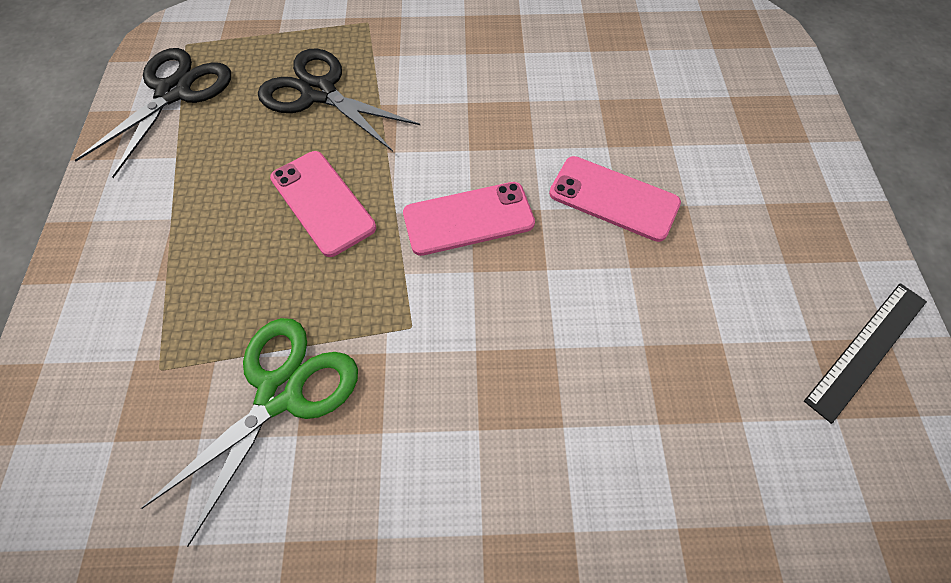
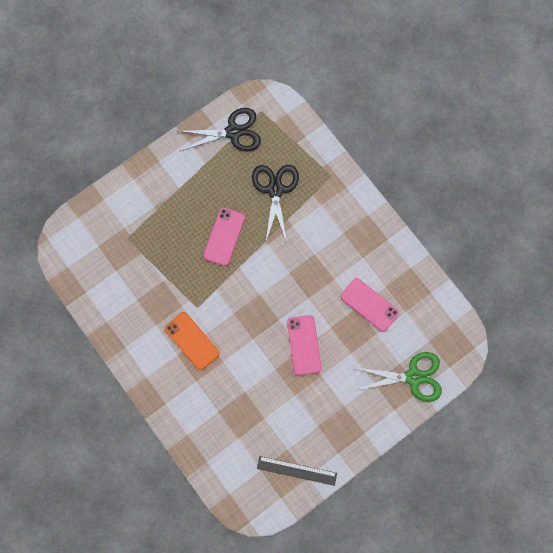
camera: 55 degrees right, 15 degrees up
(280, 393) = (146, 283): green scissors -> green scissors (413, 377)
(468, 218) = (255, 296): pink phone -> pink phone (369, 304)
(470, 379) = (192, 341): none -> orange phone

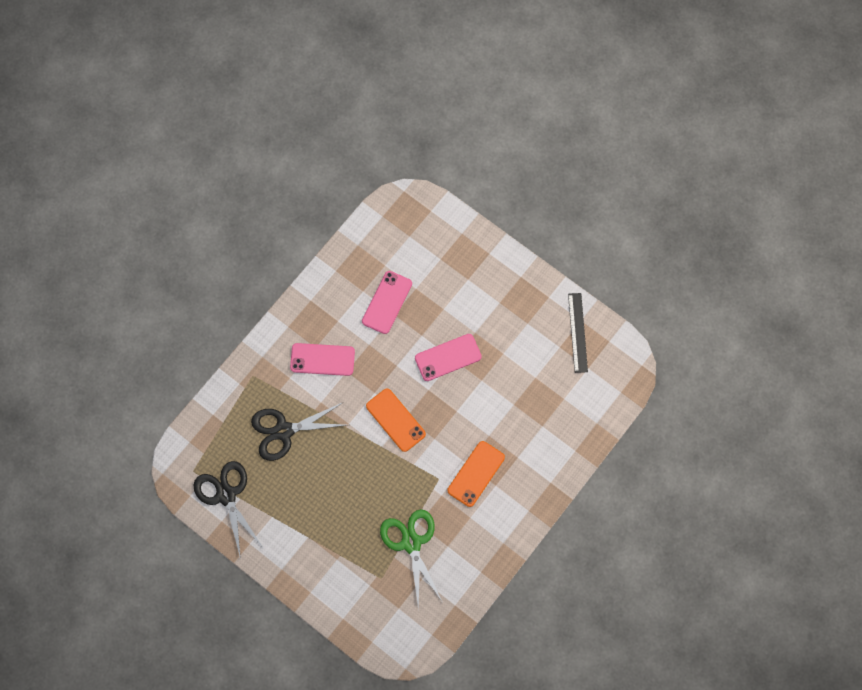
camera: 105 degrees left, 5 degrees down
(224, 236) = (351, 472): pink phone -> pink phone (322, 359)
(259, 284) = (395, 420): none -> orange phone
(413, 377) = (450, 243): green scissors -> green scissors (411, 543)

